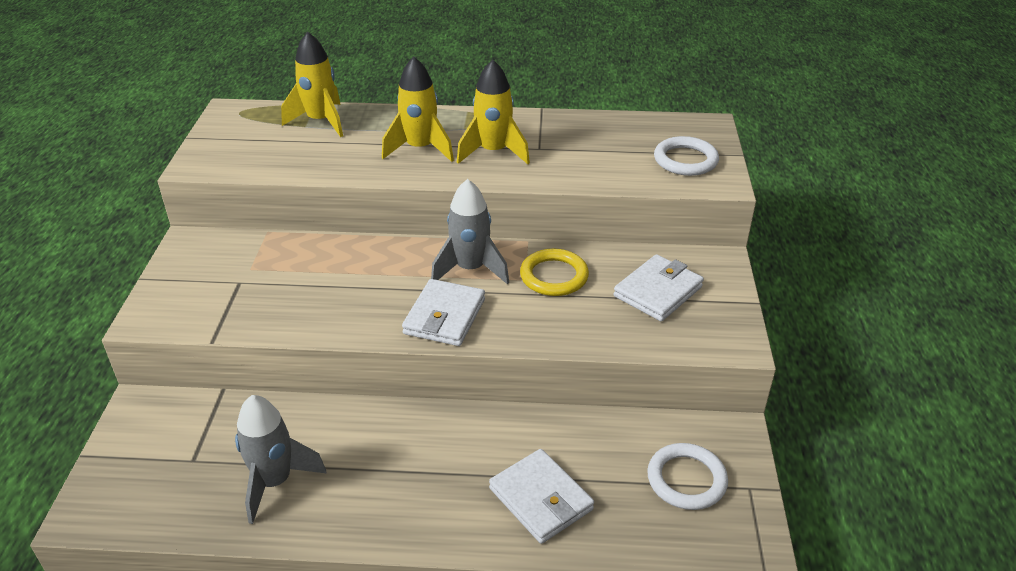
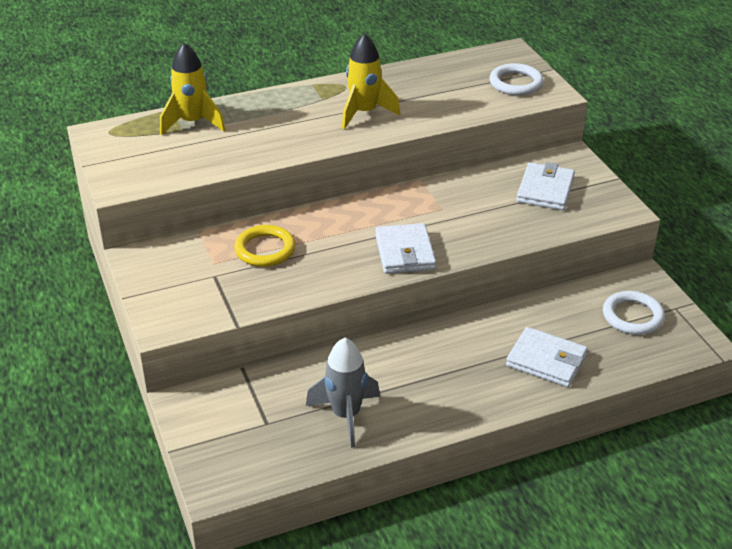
camera: 25 degrees left, 0 degrees up
(420, 149) = (302, 125): yellow rocket -> none
(470, 269) = (394, 213): grey rocket -> none
(554, 276) = (462, 200): yellow ring -> yellow ring (265, 249)

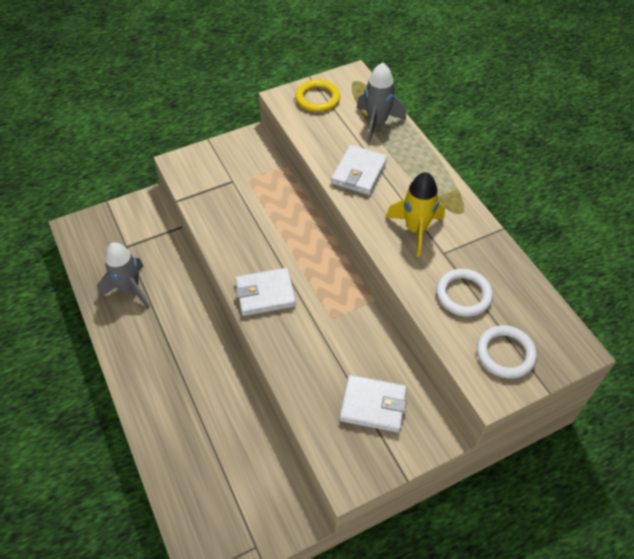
camera: 85 degrees right, 15 degrees up
(193, 123) = (377, 123): yellow rocket -> grey rocket
(265, 249) = (264, 205): yellow ring -> yellow ring (317, 98)
(546, 361) = (182, 424): white wallet -> white wallet (359, 172)
(632, 316) = (241, 503): white ring -> white ring (463, 295)

